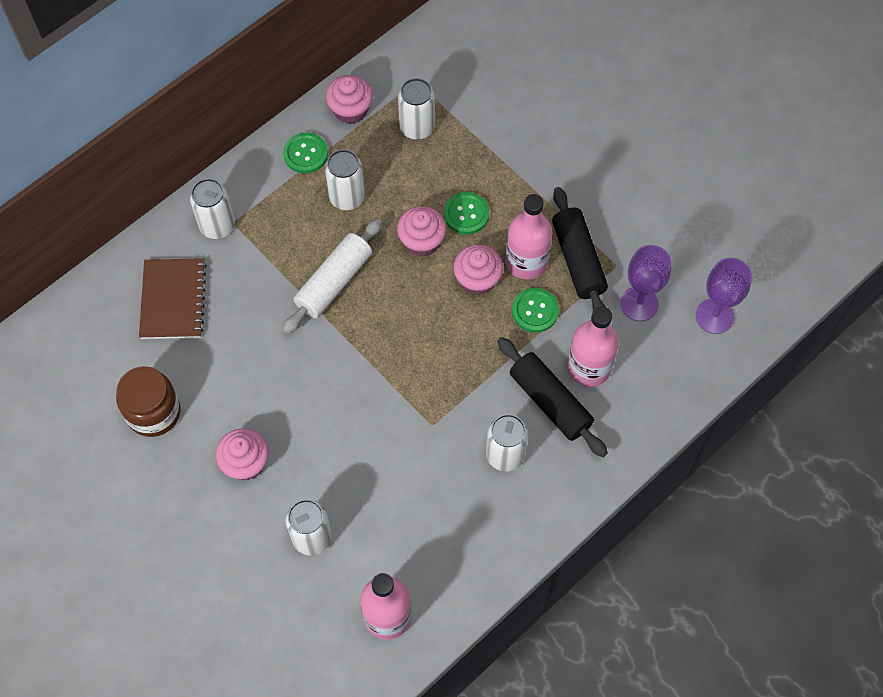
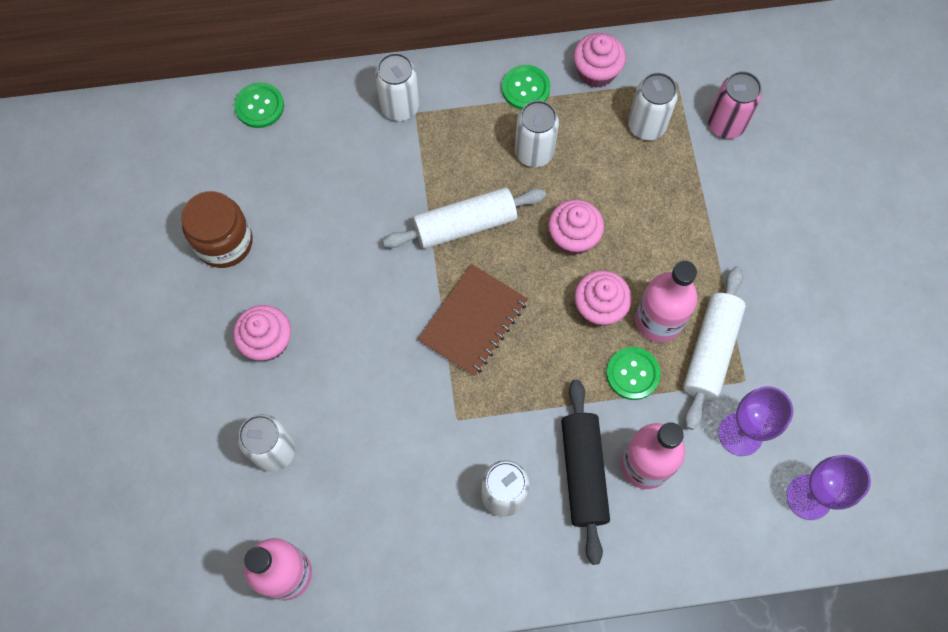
camera: 35 degrees right, 5 degrees up
(173, 300) = (313, 151): brown notebook -> brown notebook (473, 321)
(466, 214) = (634, 237): green button -> green button (259, 106)
(474, 92) = (725, 125): none -> pink can
(578, 260) = (710, 351): black rolling pin -> white rolling pin

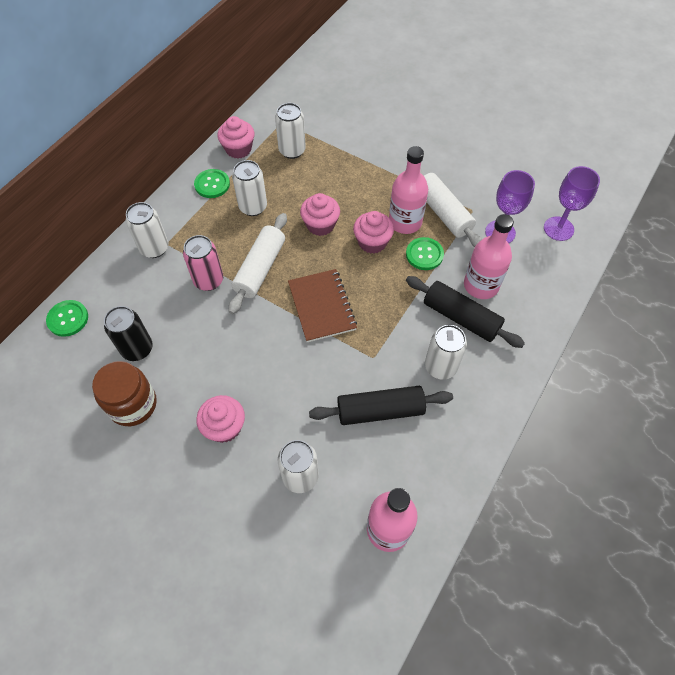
camera: 50 degrees left, 10 degrees down
(281, 194) = (137, 349): none -> black can
(402, 472) = (380, 411): none -> black rolling pin
(725, 125) = (327, 120): pink can -> pink can (208, 280)

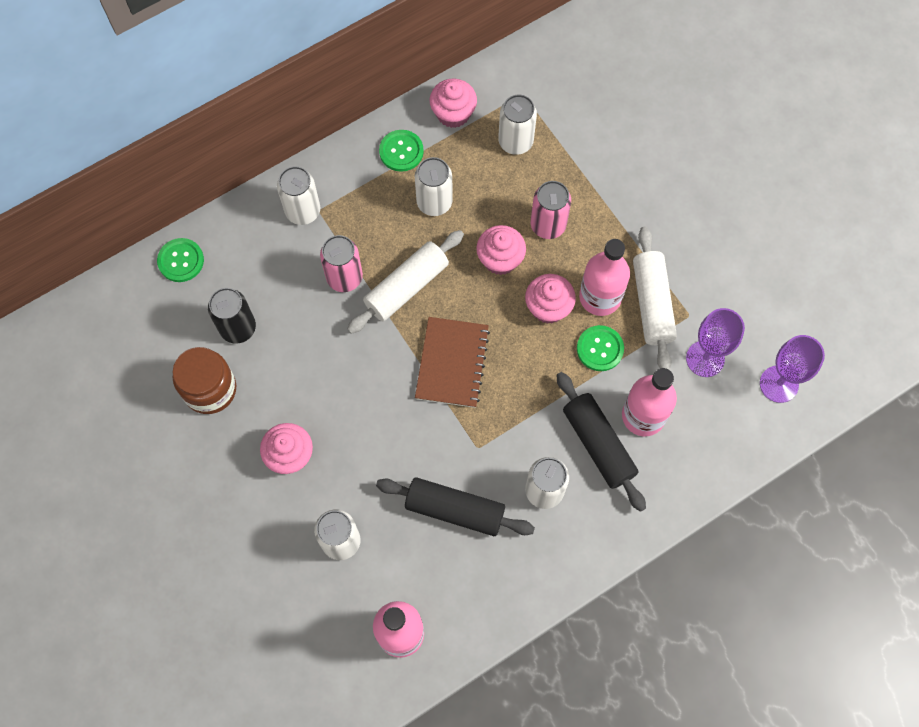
camera: 25 degrees right, 10 degrees up
(343, 192) = (548, 225): none -> pink can

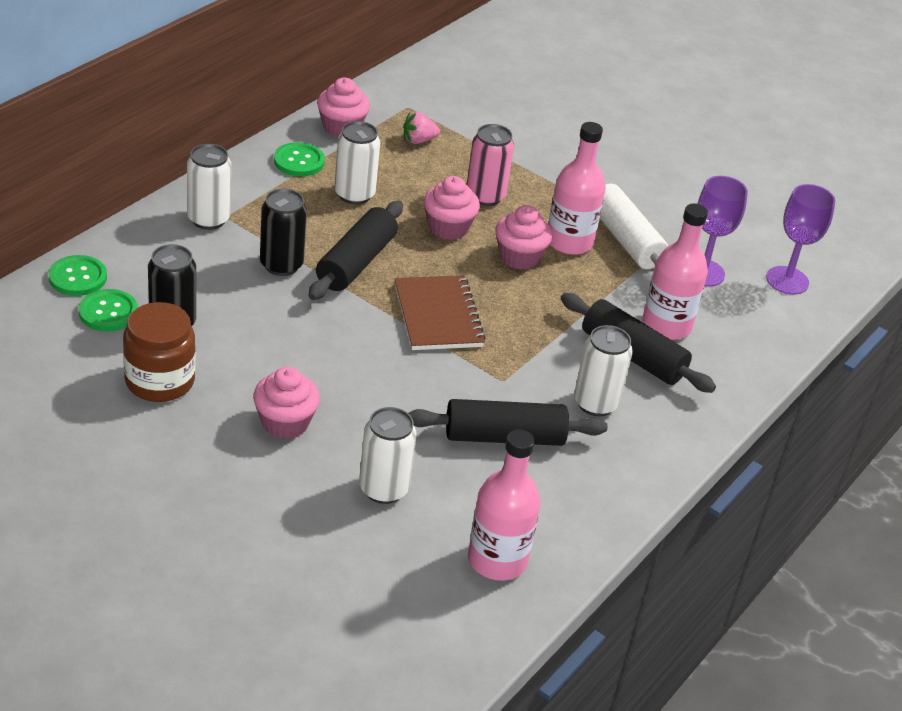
camera: 25 degrees left, 30 degrees down
(344, 277) = (281, 265): pink can -> black can
(407, 287) = (356, 263): white rolling pin -> black rolling pin
(515, 142) = (418, 140): white can -> pink strawberry
(600, 349) = (591, 281): green button -> green button (108, 312)

